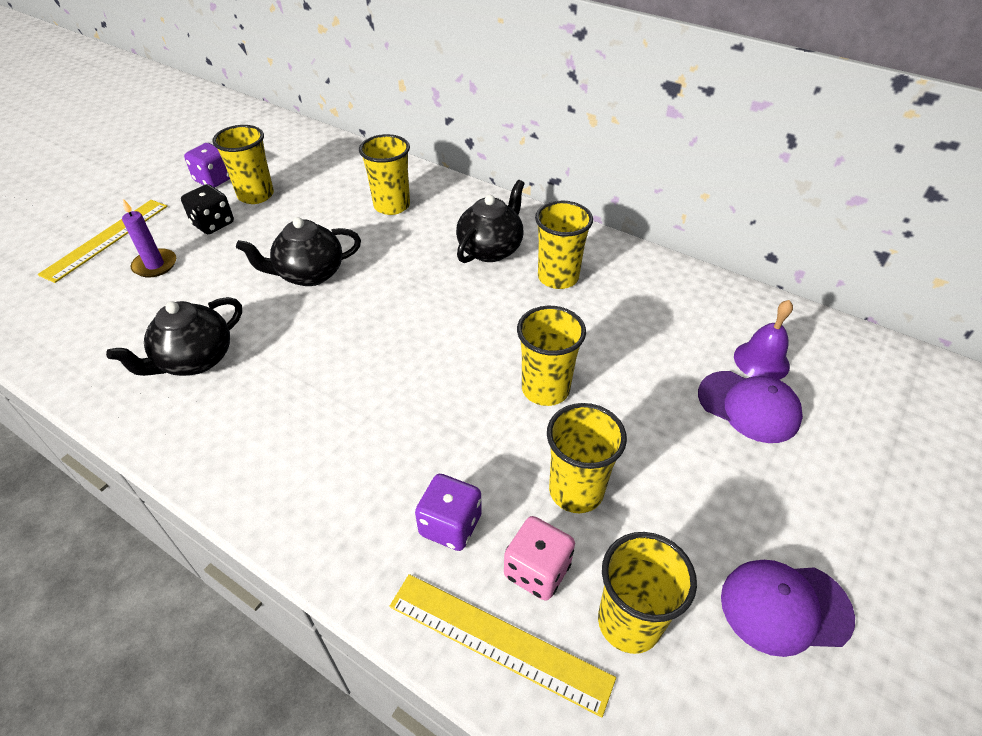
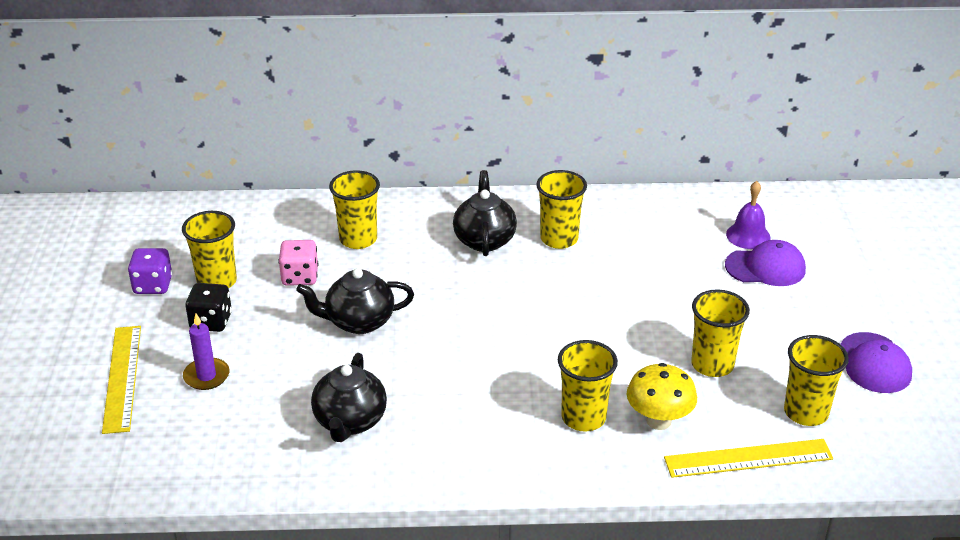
camera: 35 degrees left, 10 degrees down
(309, 274) = (358, 322): black teapot -> black teapot turned 45 degrees clockwise
(450, 525) = (658, 421): purple dice -> yellow mushroom
(537, 570) = (733, 416): pink dice -> pink dice (300, 277)
(545, 389) = (631, 317): yellow cup -> yellow cup (583, 418)
(785, 607) = (874, 363): purple cap -> purple cap turned 60 degrees counterclockwise

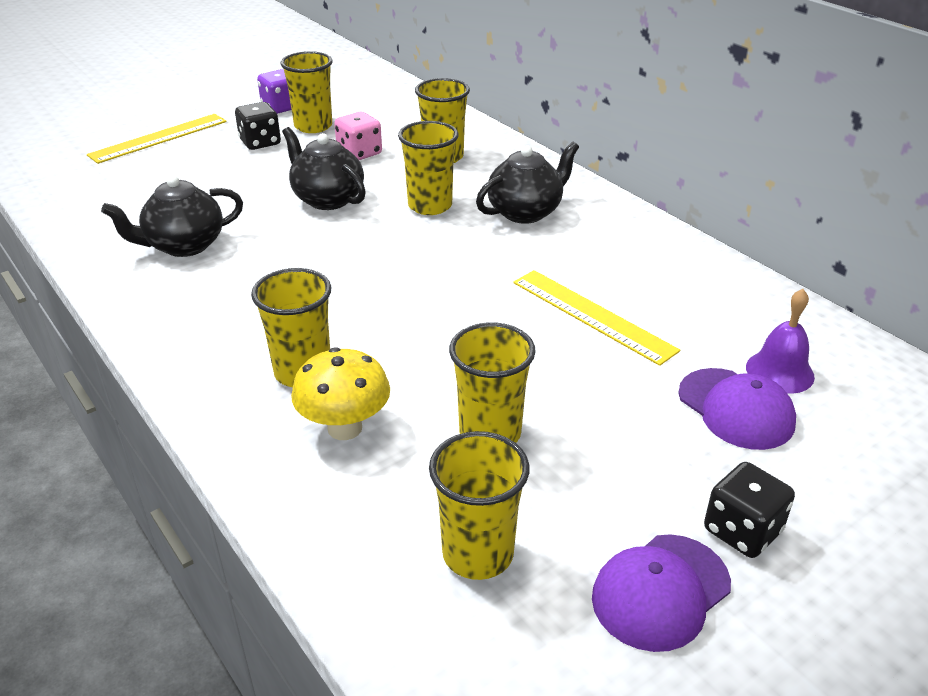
camera: 55 degrees right, 0 degrees up
(206, 376) = (190, 166): purple candle -> none
(559, 239) = (585, 250): yellow cup -> yellow cup (430, 206)
(748, 458) = (336, 530): yellow ruler -> yellow ruler (592, 315)
(854, 316) = (742, 531): none -> black dice

